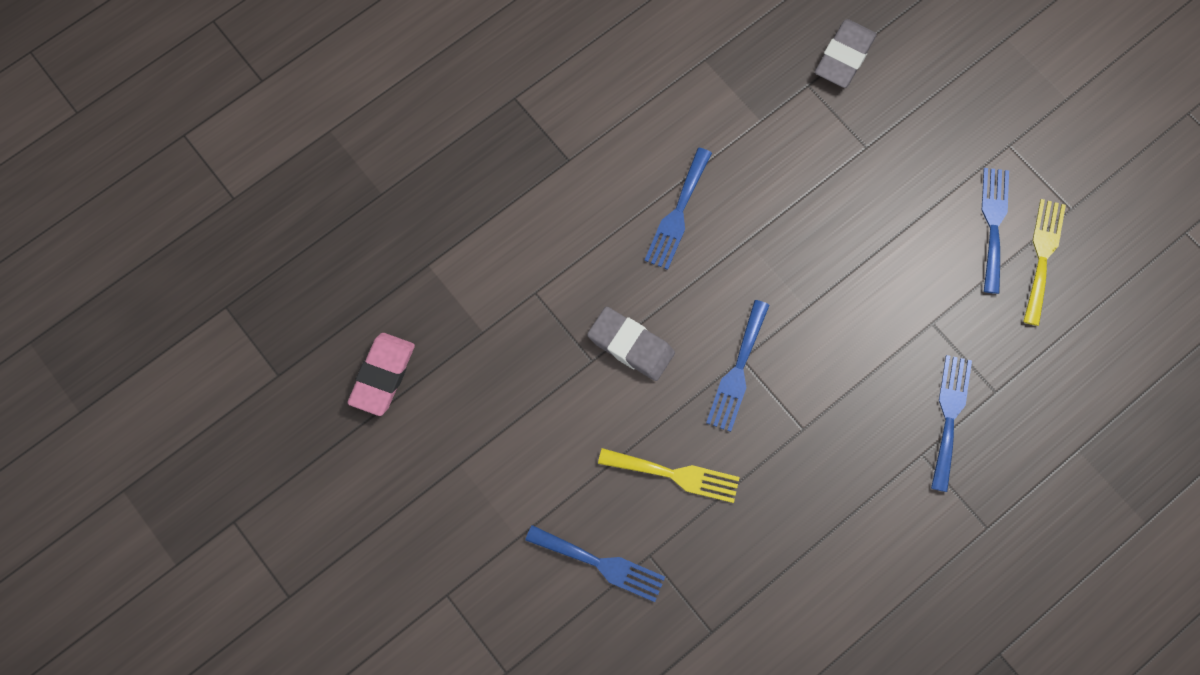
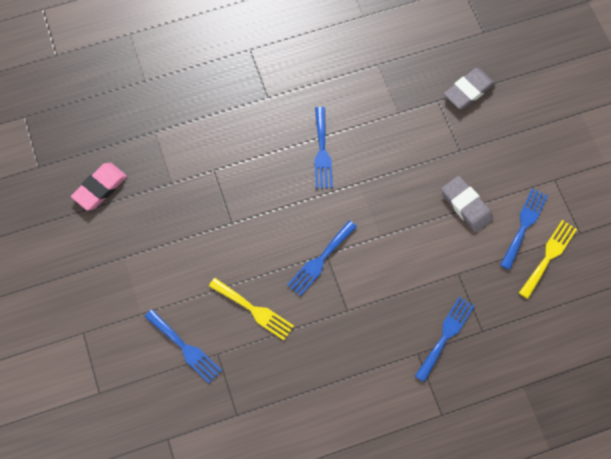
camera: 20 degrees right, 5 degrees down
(630, 346) = (259, 222): grey eraser -> grey eraser (466, 205)
(678, 213) = (322, 152): blue fork -> blue fork turned 45 degrees counterclockwise

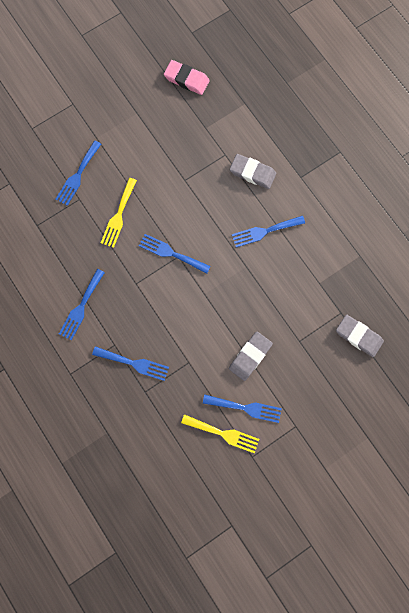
camera: 75 degrees right, 10 degrees up
(246, 146) = (252, 173): none -> grey eraser
(360, 382) = (81, 307): none -> blue fork

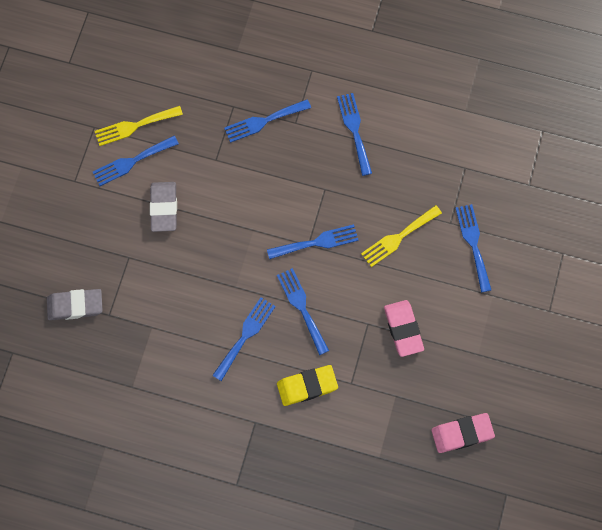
camera: 140 degrees right, 5 degrees down
(118, 215) = (398, 237): yellow fork -> yellow fork turned 105 degrees counterclockwise
(166, 160) = (403, 329): none -> pink eraser
(216, 220) = (302, 307): none -> blue fork
(252, 173) = (307, 386): grey eraser -> yellow eraser

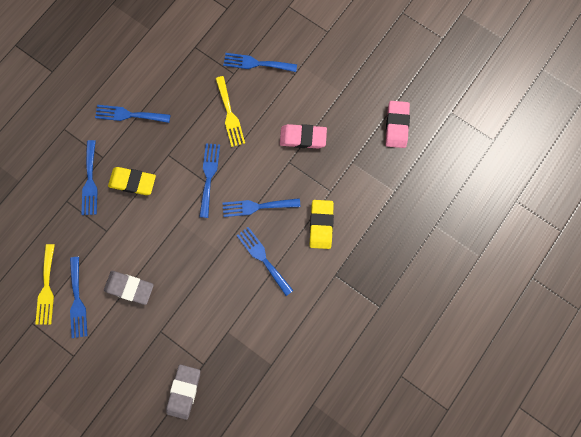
camera: 70 degrees left, 5 degrees up
(280, 165) = (133, 182): none -> yellow eraser

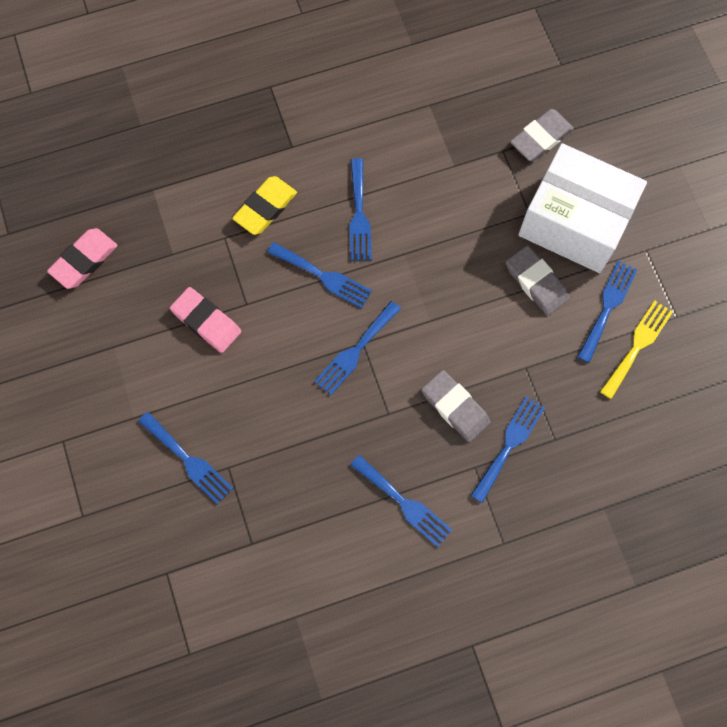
camera: 145 degrees left, 5 degrees down
(128, 344) = (574, 222): none -> white box
(133, 182) = (455, 407): yellow eraser -> grey eraser
(230, 114) = (273, 413): yellow fork -> none

